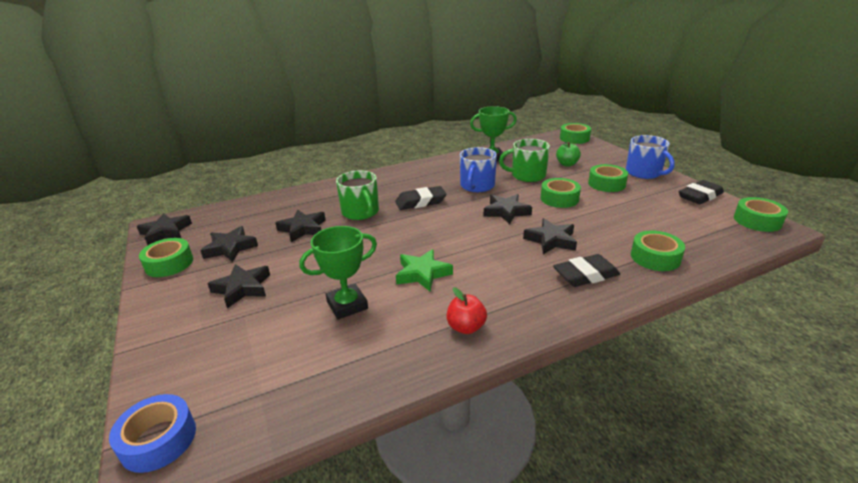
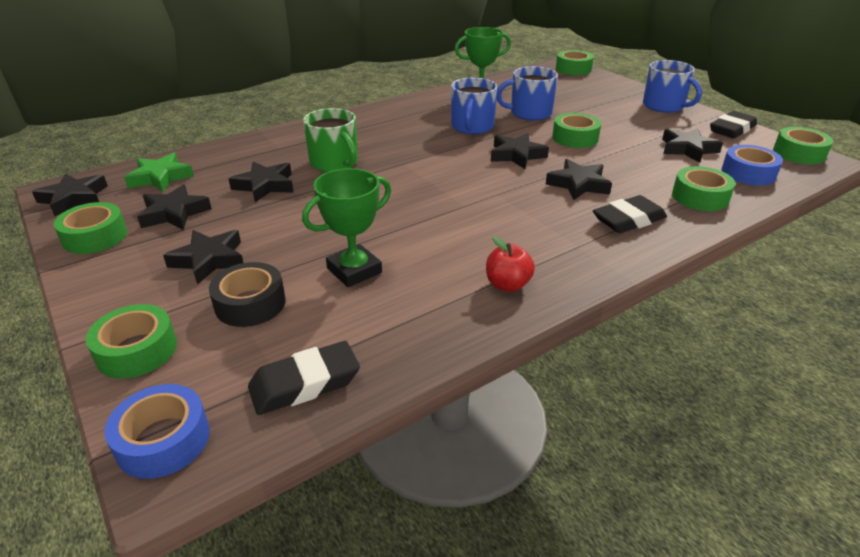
camera: 10 degrees left, 5 degrees up
(260, 328) = (250, 303): none -> black tape
(420, 202) = (407, 148): black eraser -> black eraser (305, 383)
(422, 274) = (437, 230): green star -> green star (160, 177)
(527, 175) = (529, 113): green mug -> blue mug
(567, 164) = (572, 99): green apple -> none
(606, 184) = (625, 119): green tape -> green tape (137, 350)
(655, 212) = (687, 149): none -> black star
(705, 237) = (748, 173): none -> blue tape

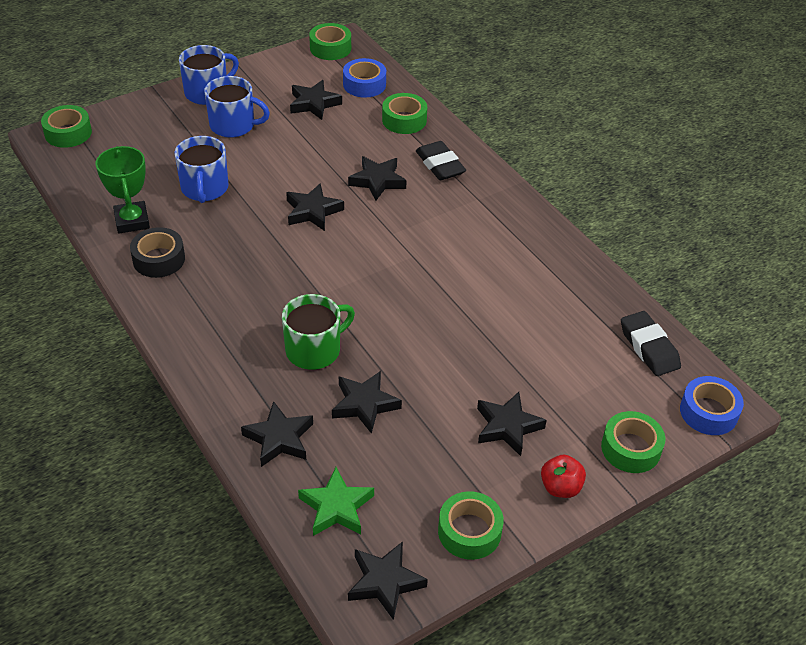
camera: 90 degrees left, 10 degrees up
(174, 213) = (422, 473): black star -> black star (279, 438)
(250, 303) = (567, 388): black tape -> black tape (159, 259)
(354, 270) = (518, 327): green trophy -> none
(472, 127) = (235, 236): blue mug -> blue mug (234, 125)
(507, 285) = (531, 242): red apple -> red apple (560, 487)
(575, 138) = (278, 166): green tape -> none
(732, 130) = (275, 68): black eraser -> none

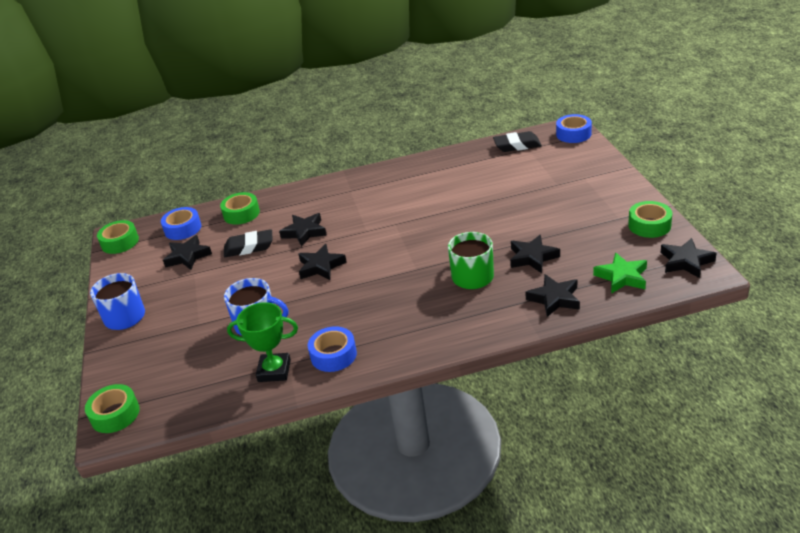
camera: 65 degrees left, 10 degrees down
(159, 259) = (333, 355): black tape -> blue tape
(234, 125) = (183, 303): blue mug -> none
(440, 165) = (304, 203): black eraser -> black eraser (249, 247)
(507, 426) = (567, 202): black star -> none
(560, 487) = (620, 189): red apple -> none
(630, 448) = (595, 162): green tape -> none

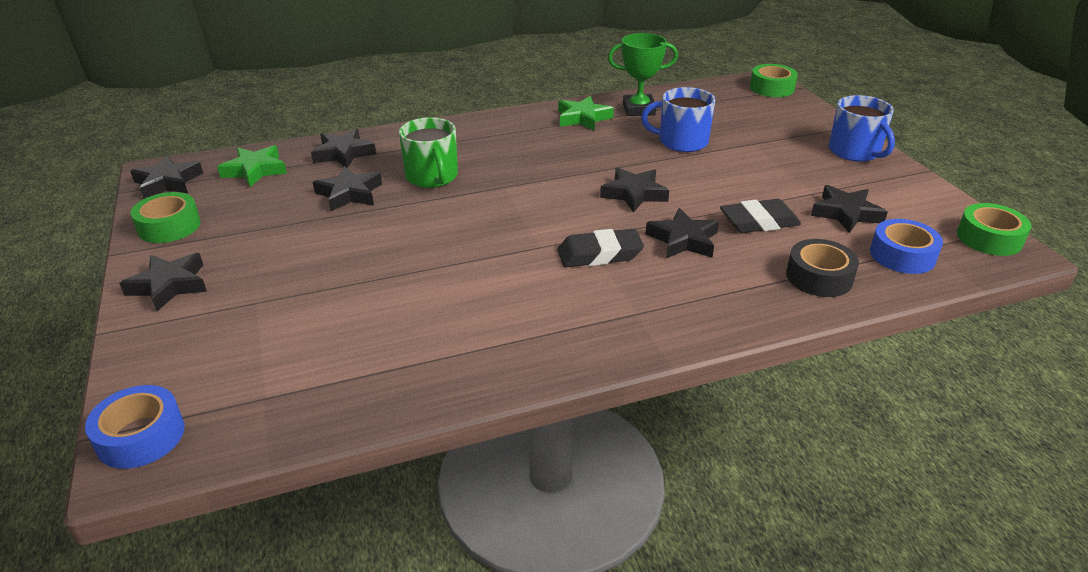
camera: 170 degrees right, 0 degrees up
(241, 214) = (819, 277): green tape -> black tape
(333, 355) = (583, 118): blue tape -> green star
(517, 145) = (284, 409): black eraser -> black eraser (599, 254)
(614, 189) = (169, 285): none -> black star

